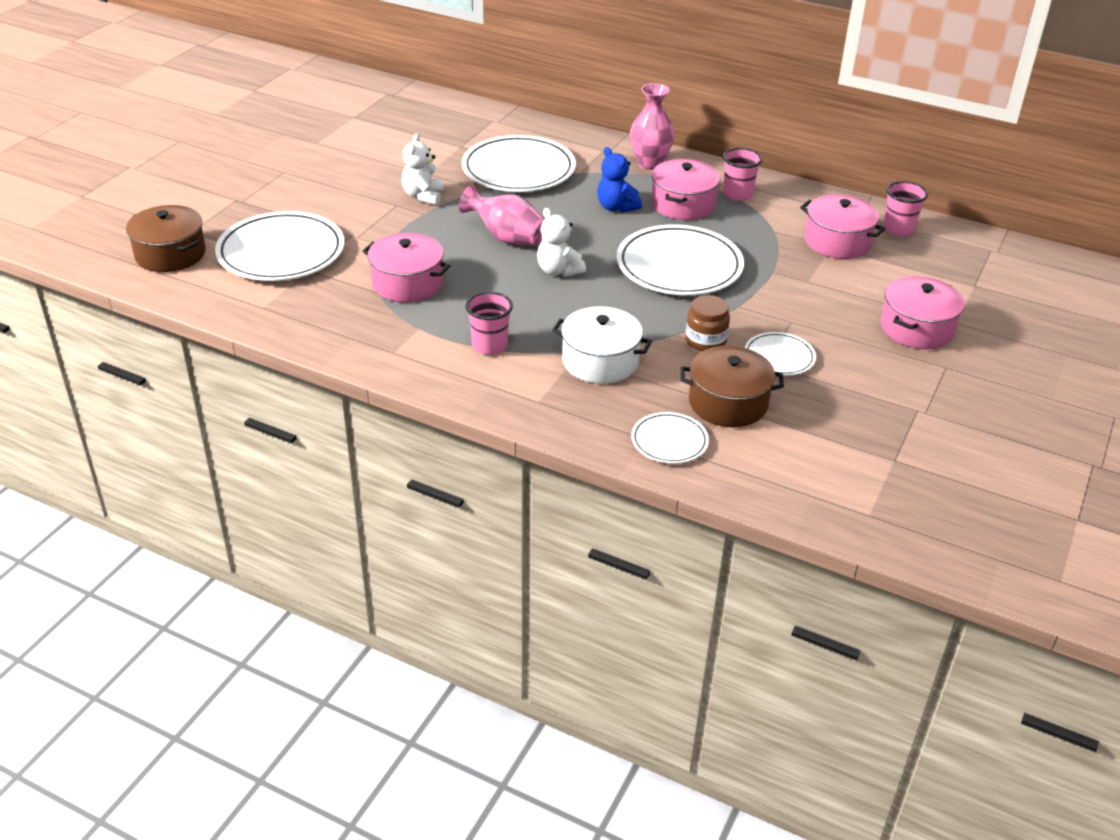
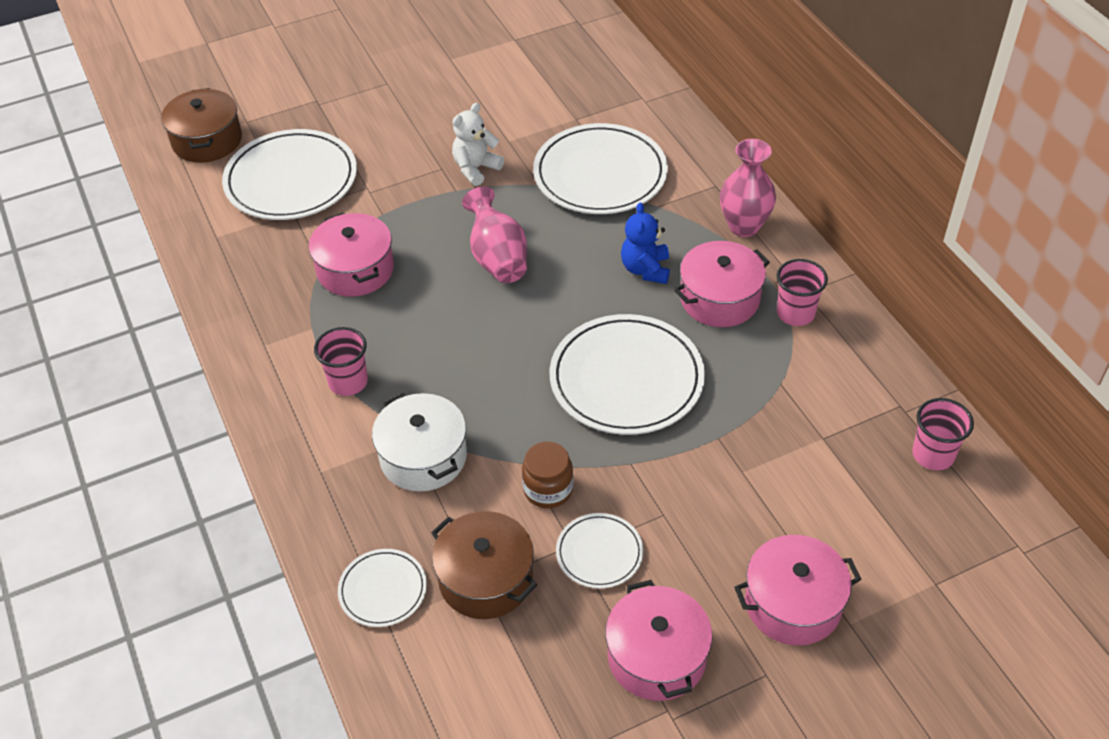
camera: 40 degrees right, 10 degrees up
(558, 271) = (502, 324): white teddy bear -> none
(837, 242) = (837, 435): pink pot -> pink pot (657, 656)

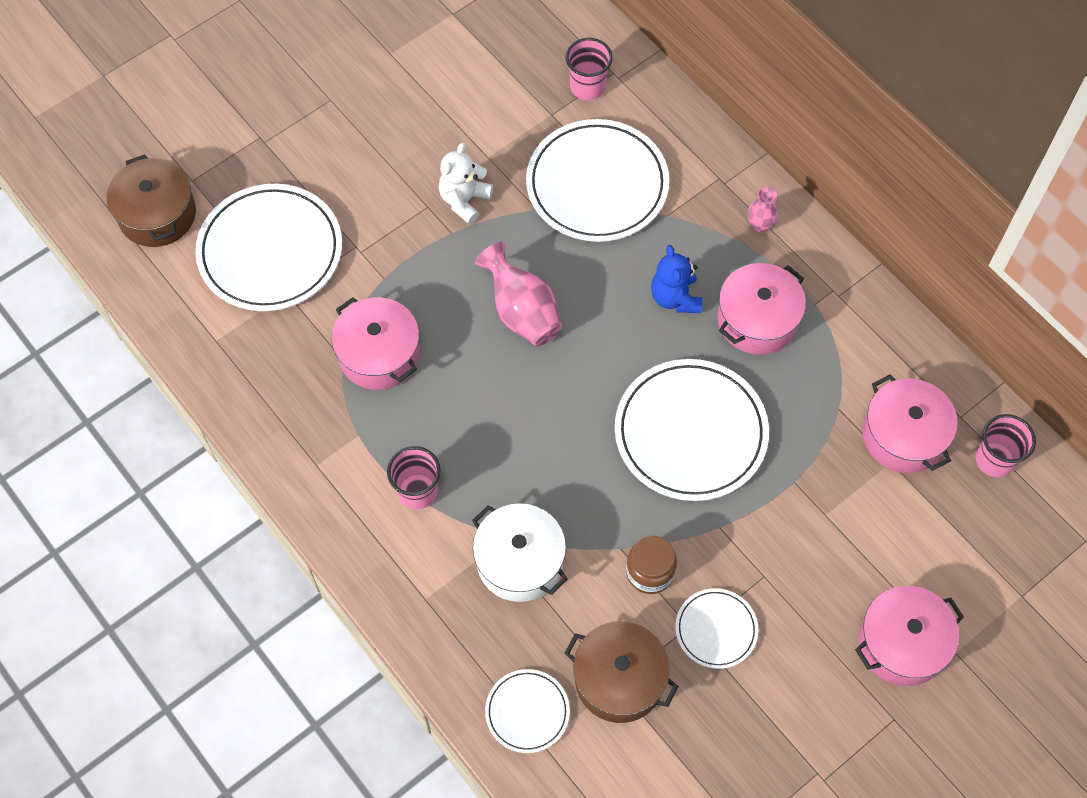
camera: 15 degrees left, 15 degrees up
(657, 656) = (795, 723): pink pot -> pink pot (903, 436)
(744, 226) = (760, 225): pink vase -> pink vase, size x0.54
(795, 313) = (834, 323): pink cup -> pink cup (587, 87)

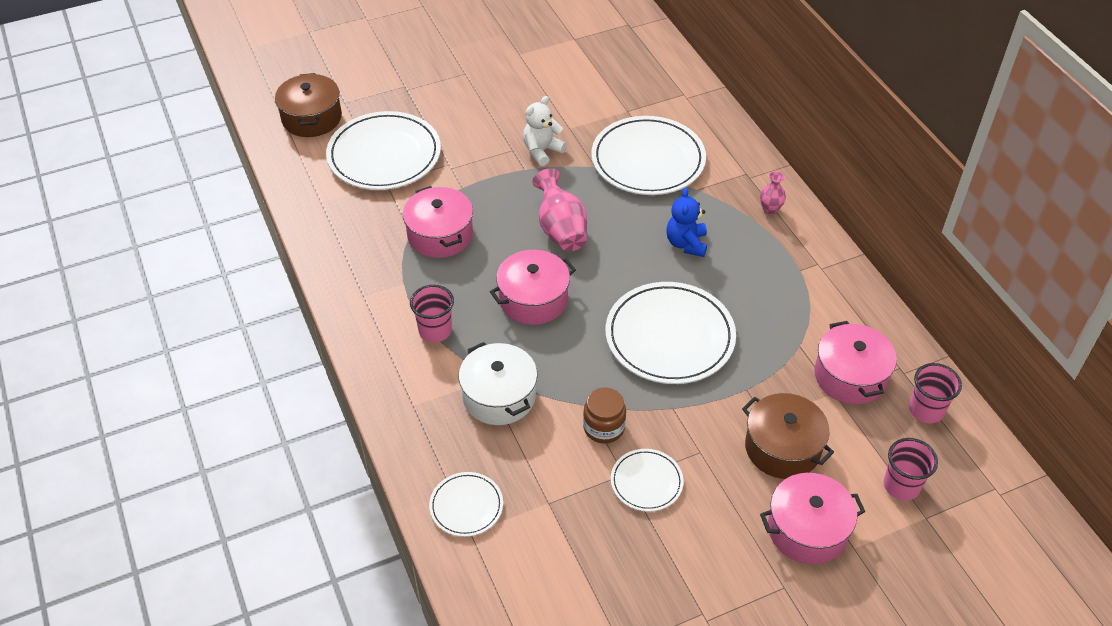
camera: 15 degrees right, 15 degrees down
(587, 87) = (661, 99): pink cup -> pink cup (901, 486)
(619, 679) = (552, 500): brown pot -> brown pot (782, 448)
(757, 320) = (749, 271): pink pot -> pink pot (533, 299)

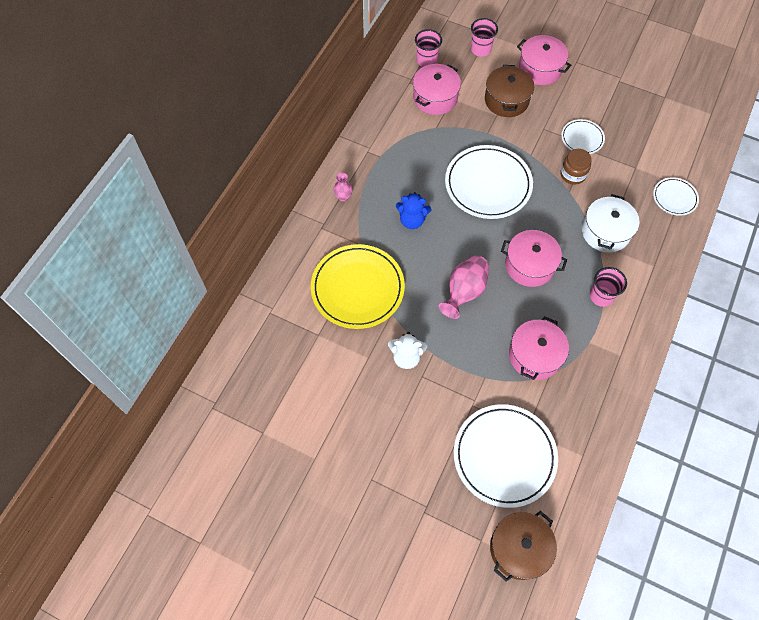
camera: 130 degrees left, 15 degrees up
(648, 160) = (357, 288): white plate -> yellow plate
(686, 244) = (412, 220): blue teddy bear -> blue teddy bear turned 45 degrees clockwise

